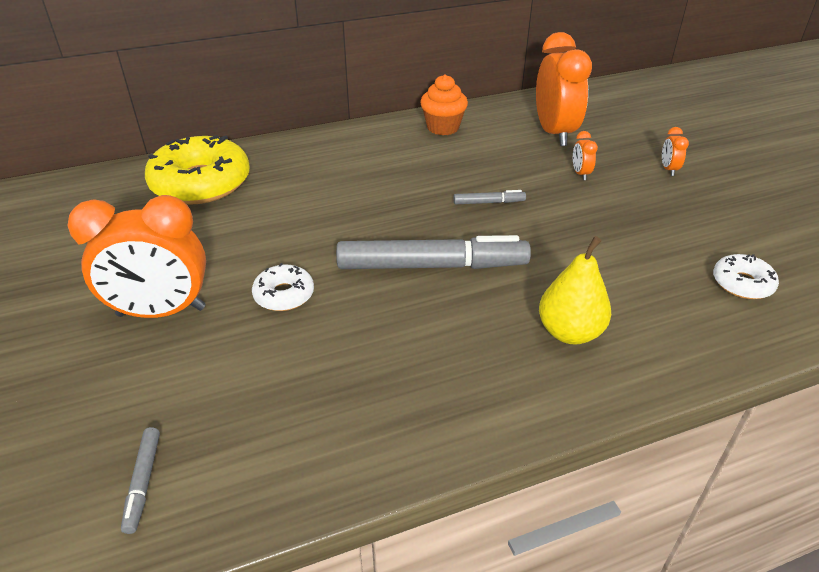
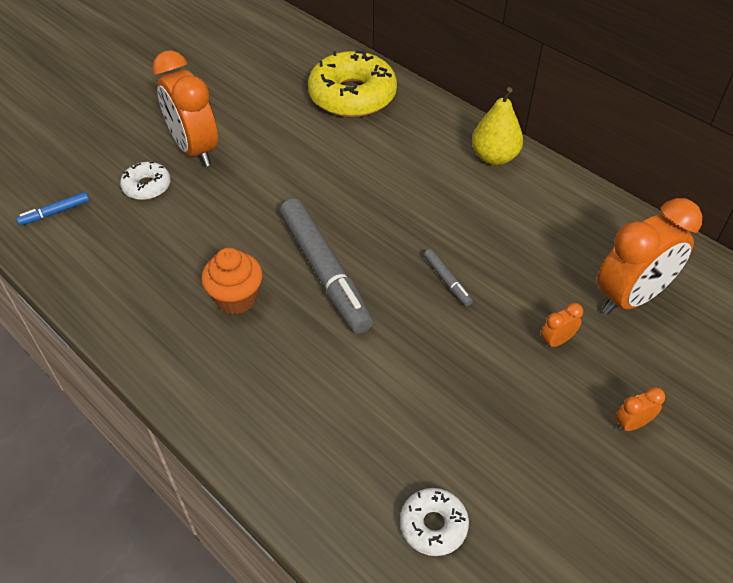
camera: 65 degrees right, 10 degrees up
(143, 482) = (55, 213): grey marker -> blue marker
(284, 295) = (242, 200): white donut -> white donut (147, 186)
(443, 127) = (563, 204): orange cupcake -> orange cupcake (236, 298)
(569, 332) = (283, 390): yellow pear -> yellow pear (494, 157)

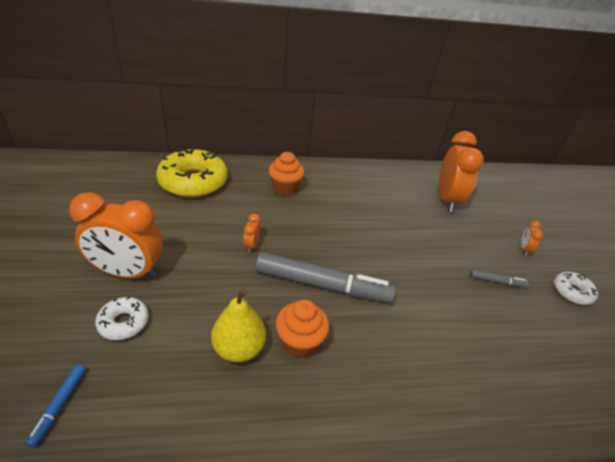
camera: 55 degrees left, 10 degrees down
(433, 525) = (553, 364): white donut -> white donut (572, 292)
(435, 156) = (285, 188): none -> orange cupcake
(447, 281) = (381, 244): grey marker -> grey marker (497, 281)
(494, 157) = (312, 173): yellow pear -> yellow pear (239, 348)
(556, 341) = (456, 237): orange clock -> orange clock (251, 246)

